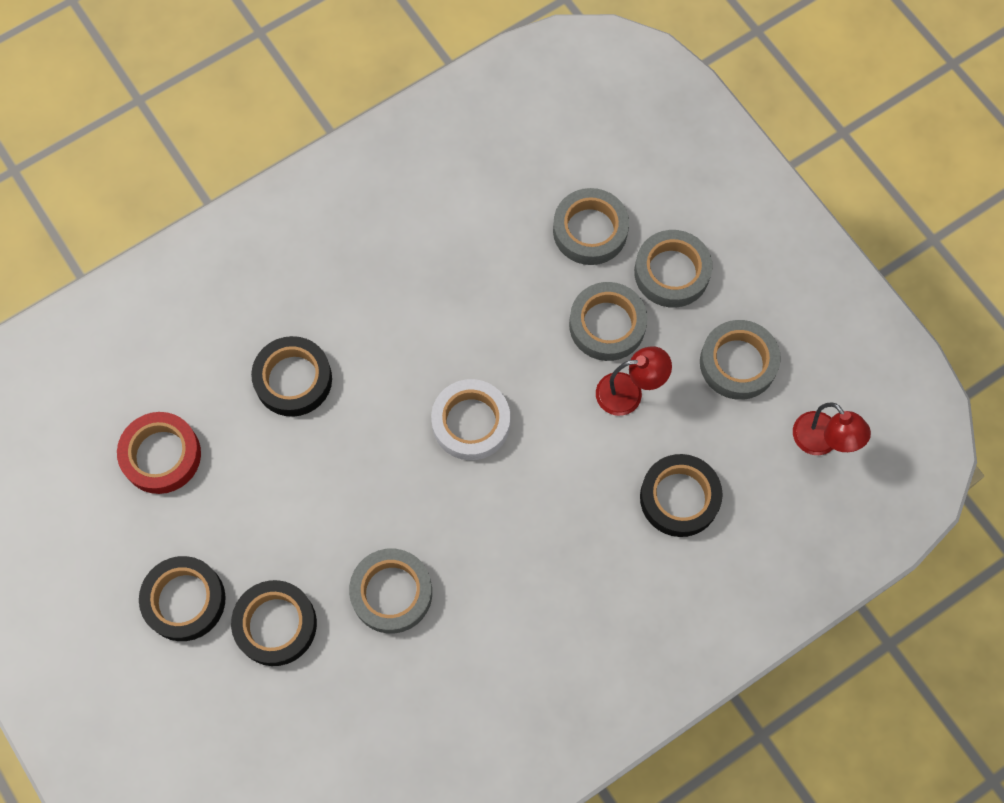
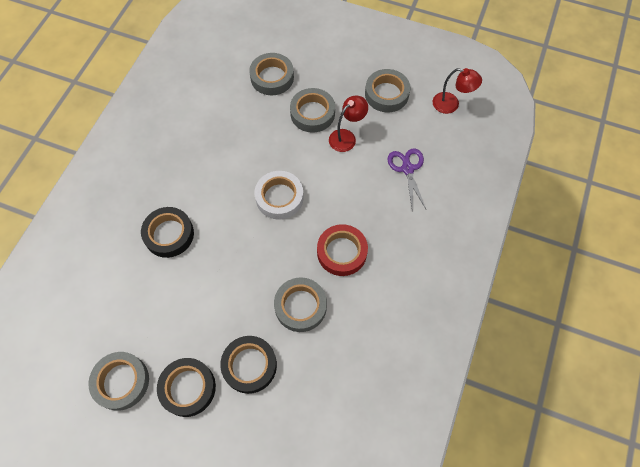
camera: 35 degrees left, 5 degrees down
(161, 455) = (120, 319): red tape -> red tape (342, 252)
(671, 272) = (325, 73): grey tape -> grey tape (121, 382)
(679, 498) = (407, 169): black tape -> purple scissors

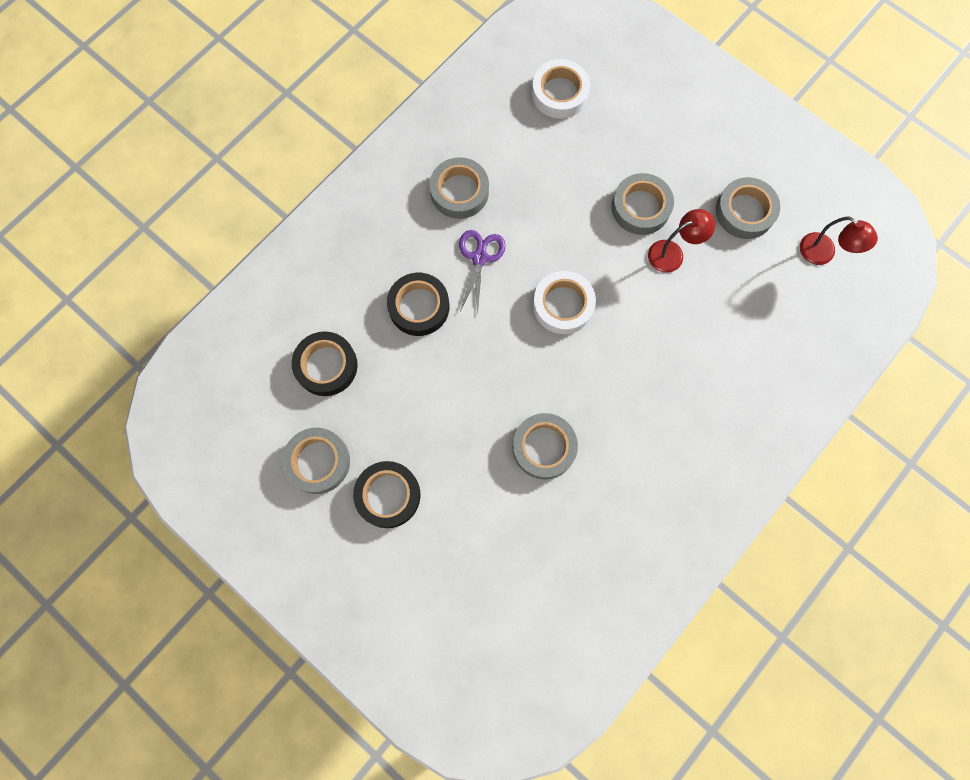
camera: 20 degrees right, 10 degrees up
(228, 56) = (560, 93): none -> white tape
(249, 365) = (463, 495): black tape -> black tape (326, 366)
(272, 77) = (606, 141): grey tape -> grey tape (459, 191)
(342, 252) = (614, 399): red tape -> none
(407, 169) = (734, 321): purple scissors -> purple scissors (479, 257)

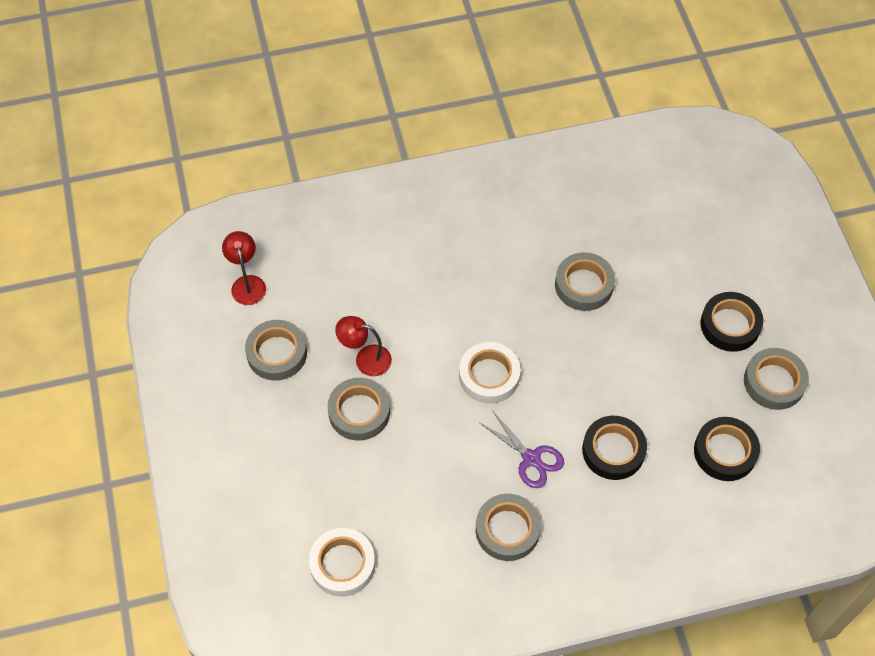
camera: 145 degrees left, 15 degrees down
(479, 257) = (531, 459): purple scissors -> purple scissors turned 90 degrees counterclockwise

